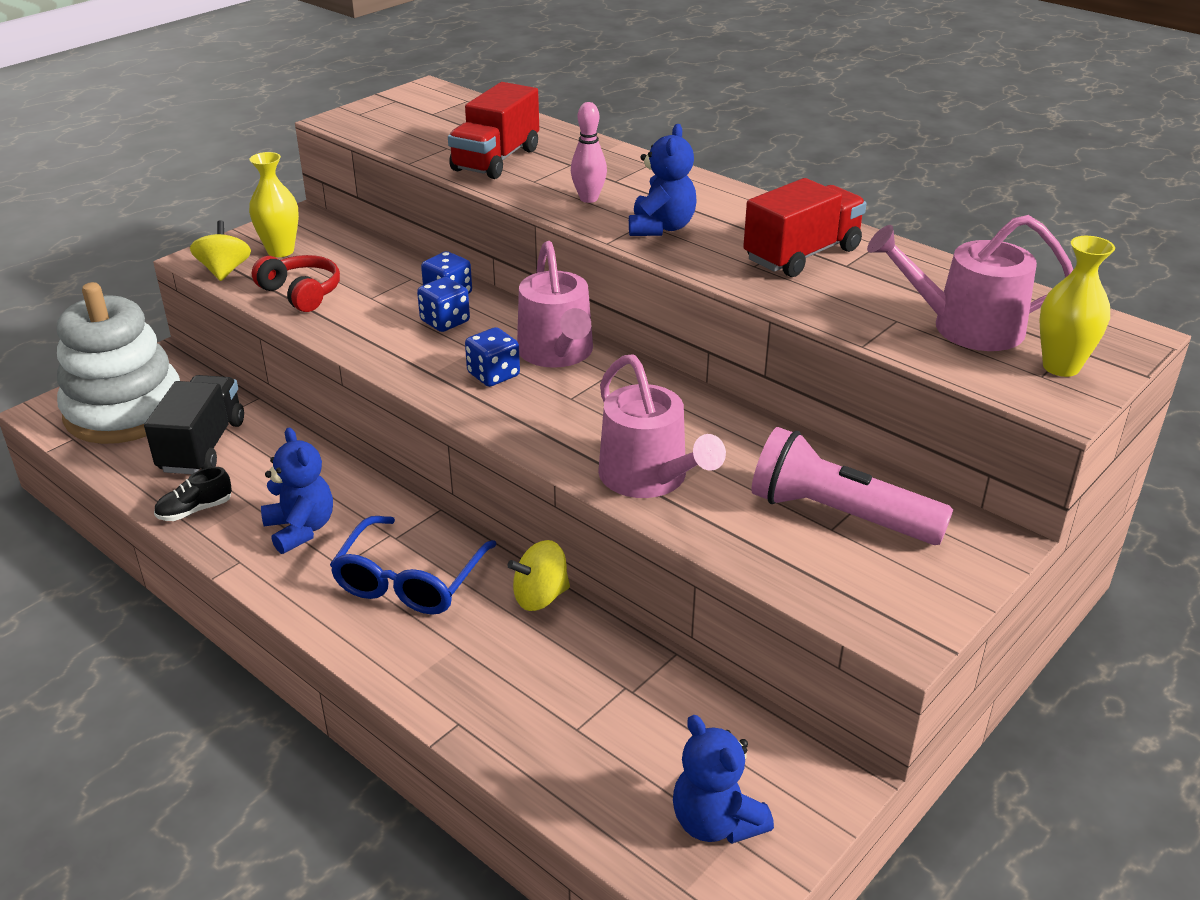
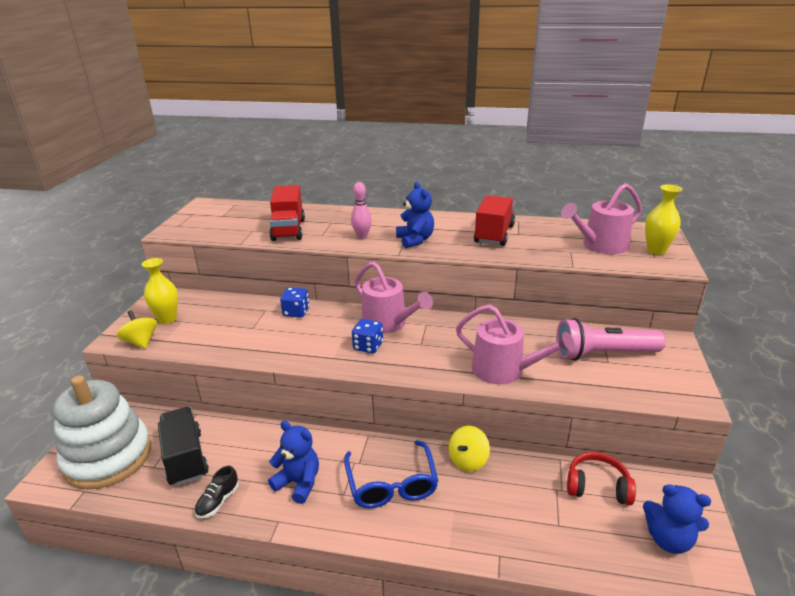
camera: 30 degrees left, 5 degrees down
(301, 293) = (206, 339): red headphones -> red headphones (597, 487)
(445, 322) = (310, 327): blue dice -> none

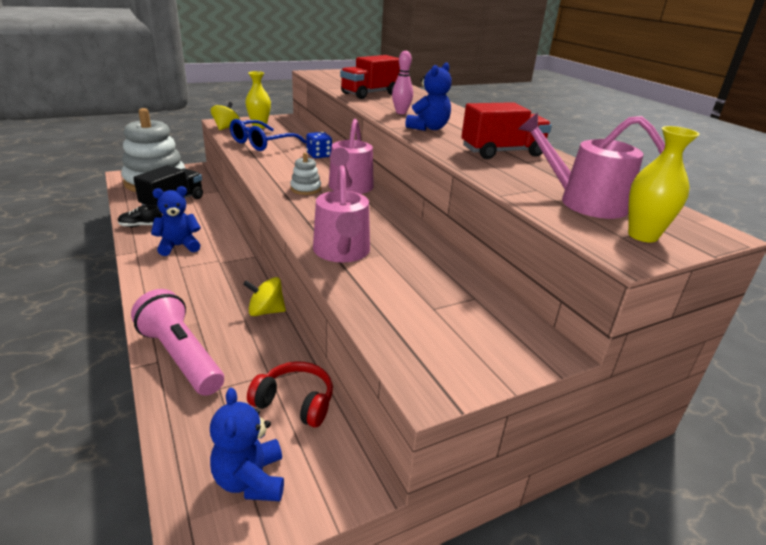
camera: 50 degrees right, 0 degrees up
(298, 483) = (179, 246): blue teddy bear -> blue teddy bear turned 105 degrees counterclockwise
(368, 346) = (305, 189): blue dice -> white stacking toy
(392, 485) = (205, 283): blue glasses -> blue glasses (261, 143)
(597, 487) = (295, 402): red headphones -> red headphones turned 45 degrees counterclockwise
(603, 354) = (445, 302): pink flashlight -> pink flashlight (181, 357)

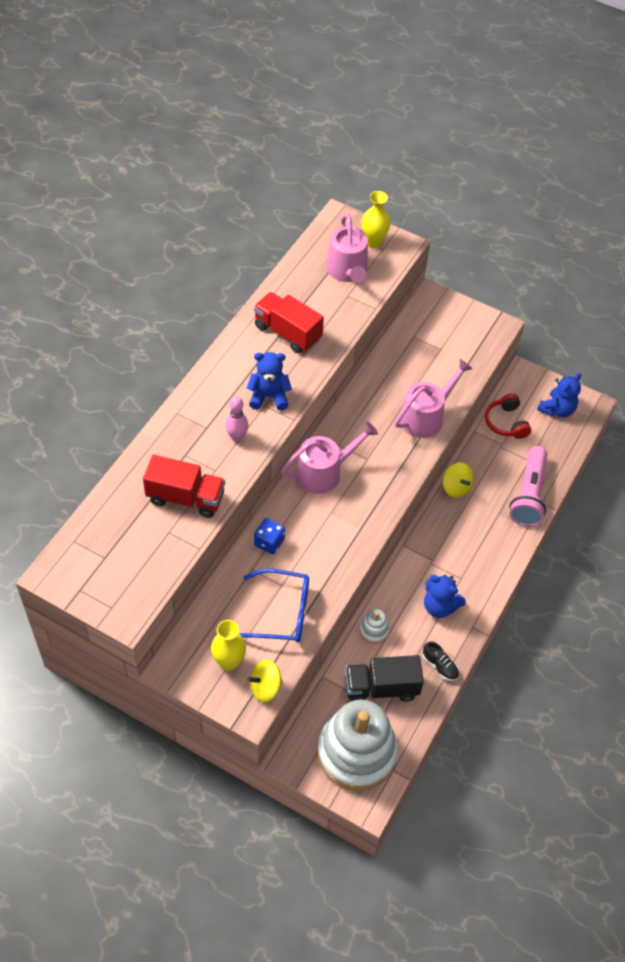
camera: 125 degrees left, 25 degrees up
(305, 189) = (354, 498): white stacking toy -> white stacking toy (374, 630)

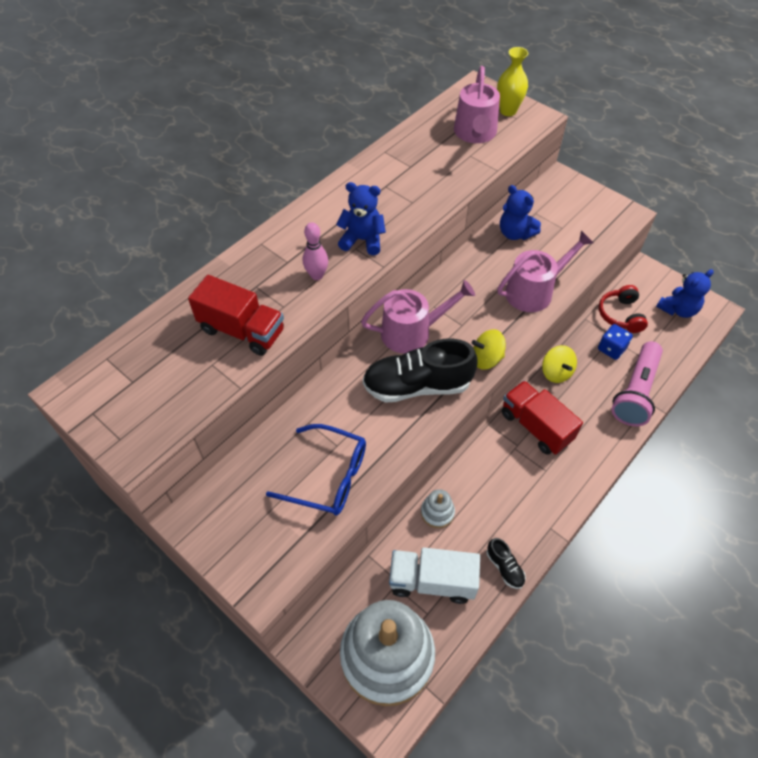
camera: 15 degrees right, 0 degrees up
(229, 662) = (254, 524): yellow vase -> none
(265, 687) = (286, 562): yellow spinning top -> yellow spinning top (486, 359)
(269, 542) = (335, 396): blue dice -> blue dice (611, 349)
(287, 332) = (398, 182): red truck -> red truck (536, 426)
(339, 521) = (417, 386): none -> black shoe
(381, 688) = (432, 581): black truck -> white truck
(439, 606) = (516, 498): blue teddy bear -> blue teddy bear (515, 233)

